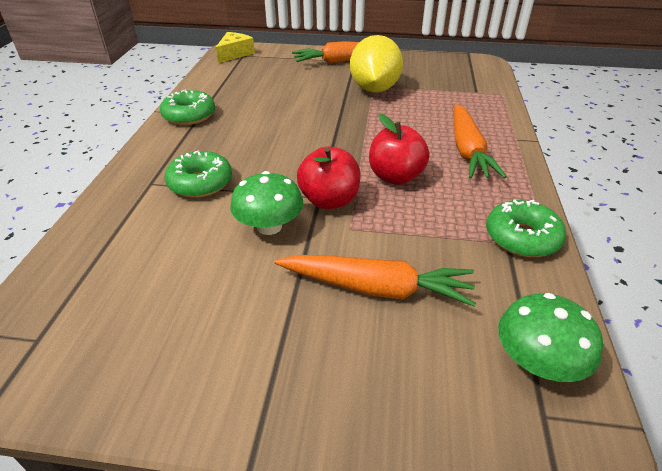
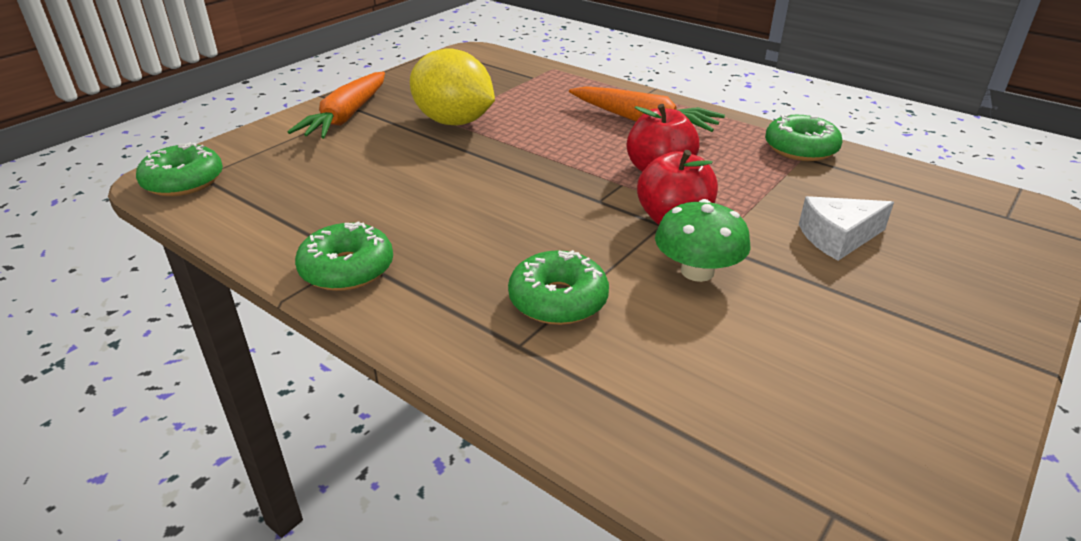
camera: 60 degrees left, 5 degrees down
(234, 54) = (183, 181): yellow cheese -> green donut
(377, 288) = (838, 238): orange carrot -> white cheese
(537, 361) = (952, 198): green mushroom -> none

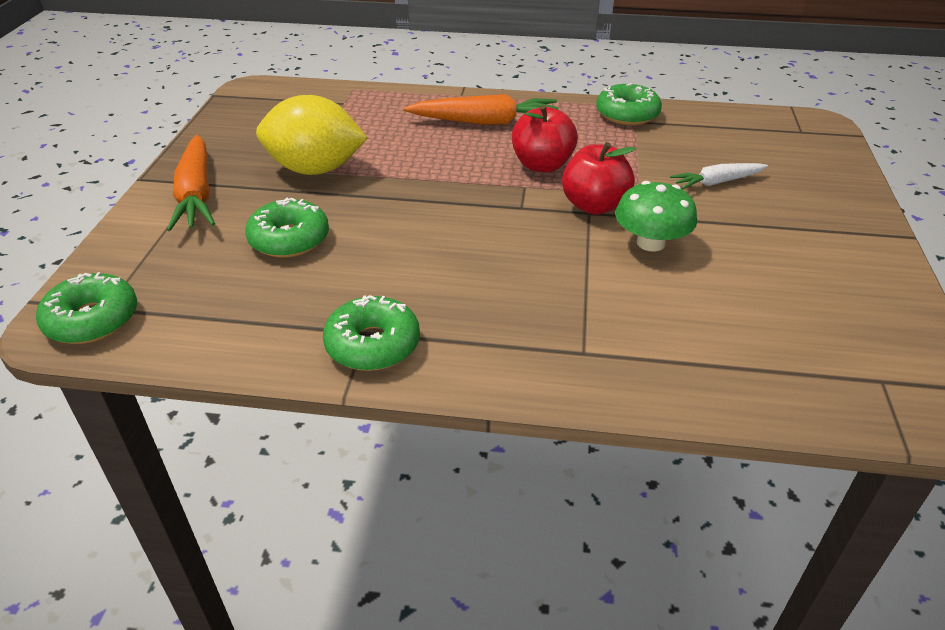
camera: 30 degrees left, 5 degrees up
(558, 300) = (575, 304): green donut -> green donut (289, 239)
(838, 238) = (717, 182): white cheese -> white carrot

